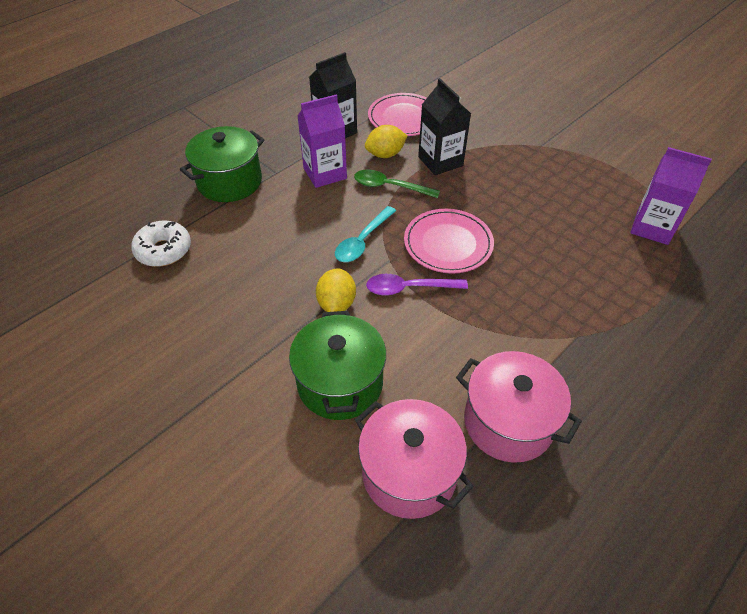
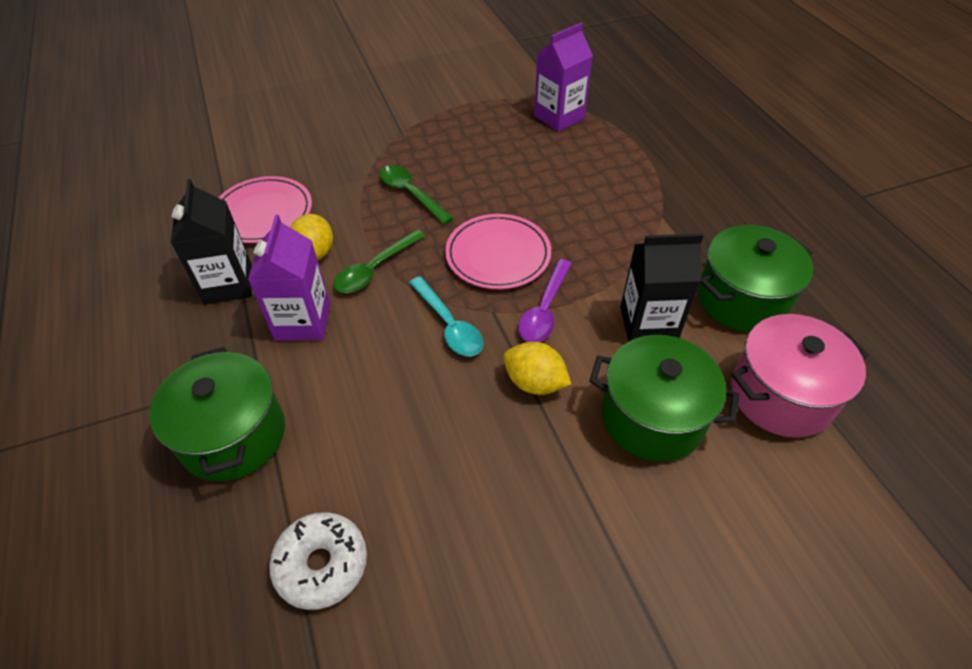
camera: 65 degrees left, 0 degrees up
(440, 161) = (365, 212): black carton -> black carton (648, 324)
(477, 175) = (411, 194): none -> green spoon
(508, 422) = (742, 299): pink pot -> green pot

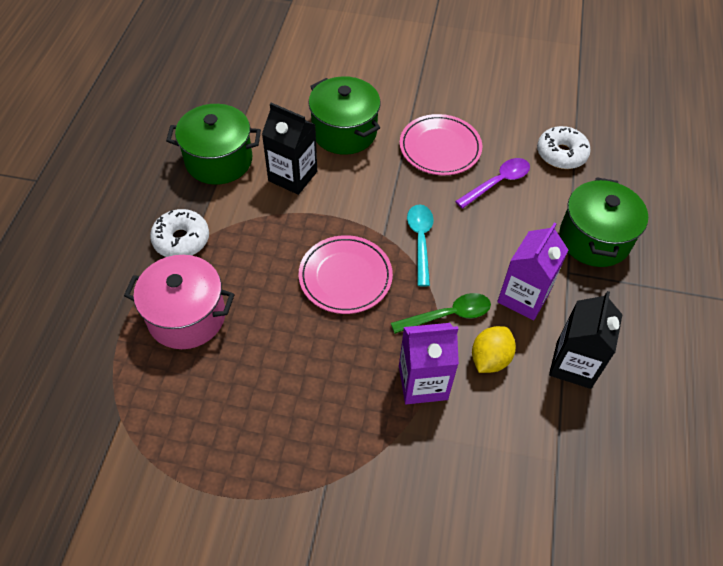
camera: 150 degrees left, 5 degrees up
(263, 213) = (521, 436): pink plate -> pink plate (440, 148)
(411, 194) = (371, 383): green spoon -> none
(535, 383) = (393, 179): yellow lemon -> none
(544, 309) = (348, 218): purple spoon -> purple spoon (497, 183)
(559, 117) = (150, 408): purple carton -> purple carton (423, 382)
(675, 214) = (181, 240): none -> white donut
(781, 395) = (265, 108): pink pot -> pink pot (187, 316)

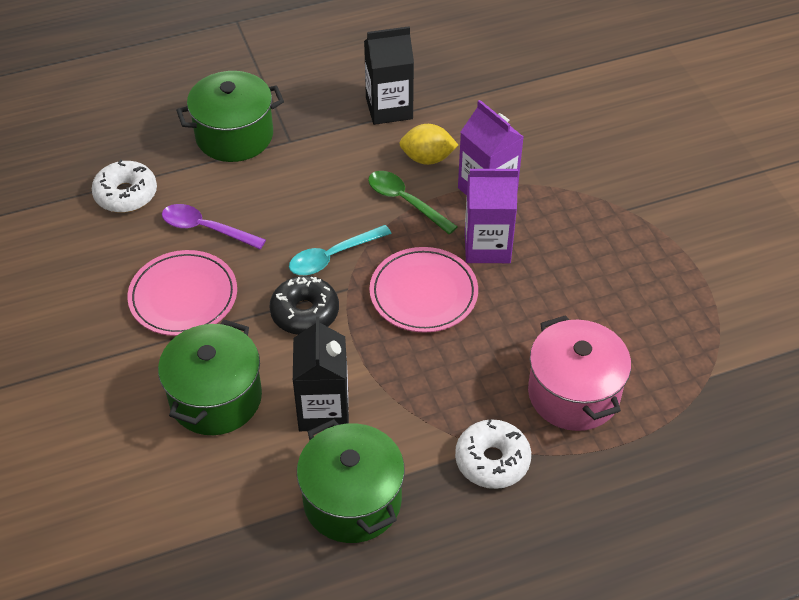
camera: 120 degrees left, 5 degrees down
(379, 202) = (305, 313): none -> black donut
(523, 297) = (343, 160): purple carton -> purple carton (487, 246)

